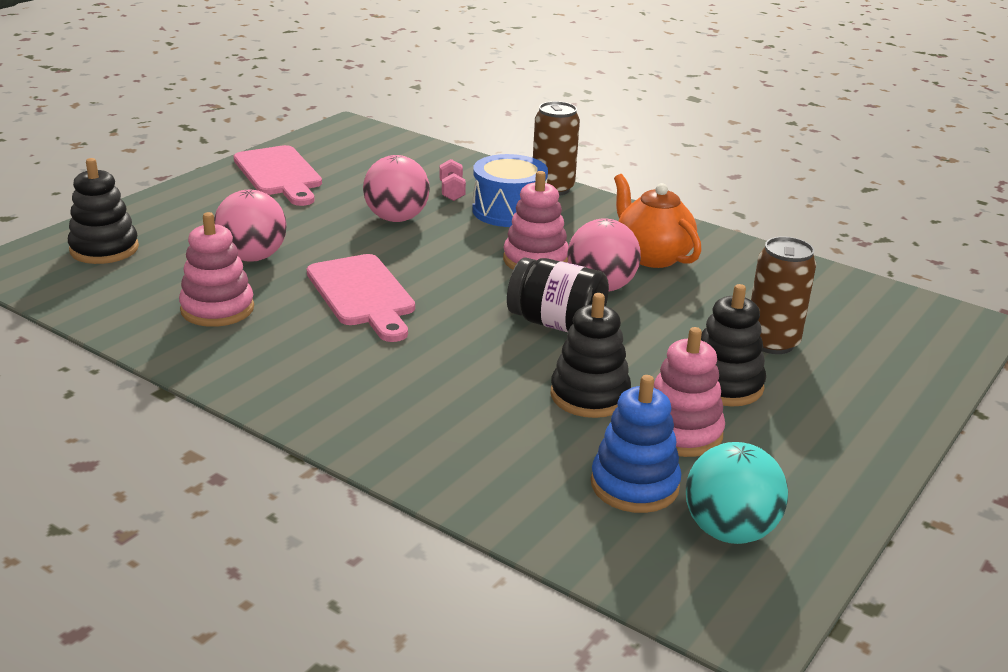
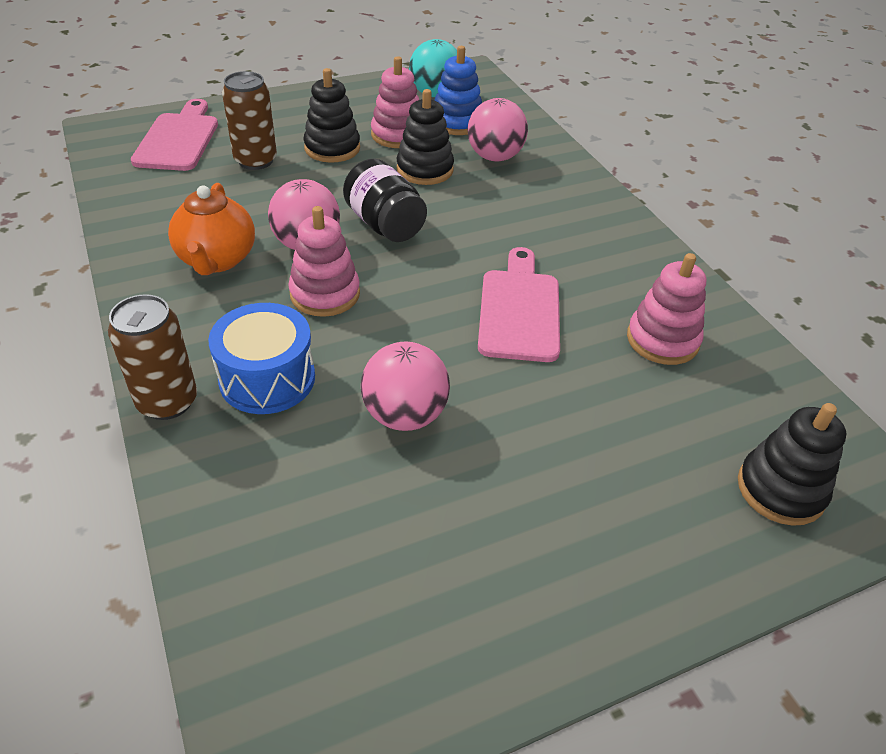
camera: 150 degrees left, 15 degrees up
(252, 257) = (605, 405): pink ball -> pink ball (494, 157)
(279, 174) = (496, 603): pink cutting board -> pink cutting board (178, 139)
(452, 191) = (292, 446): pink dumbbell -> none

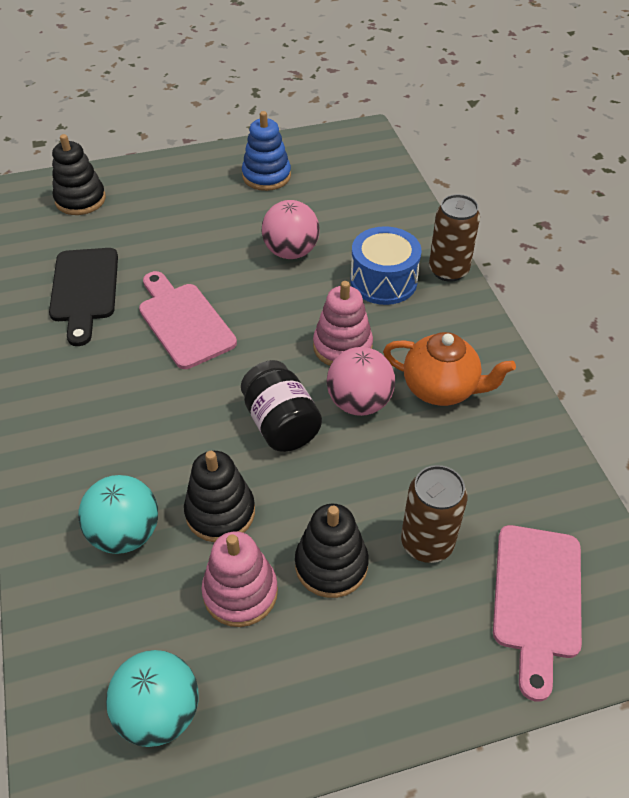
camera: 170 degrees left, 5 degrees up
(217, 260) = (441, 389): orange teapot -> orange teapot turned 105 degrees clockwise
(457, 122) = (149, 620): blue stacking toy -> blue stacking toy (266, 176)
(494, 157) = (125, 533): pink ball -> turquoise ball
(519, 310) = (184, 322): pink cutting board -> pink cutting board turned 135 degrees clockwise
(662, 340) = (84, 290): pink stacking toy -> black cutting board

